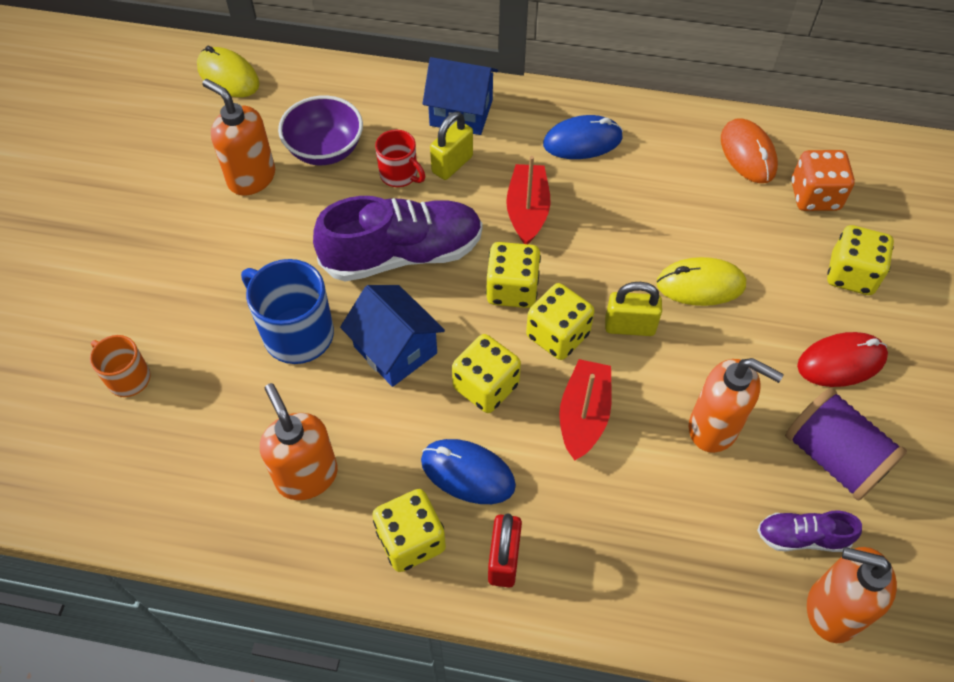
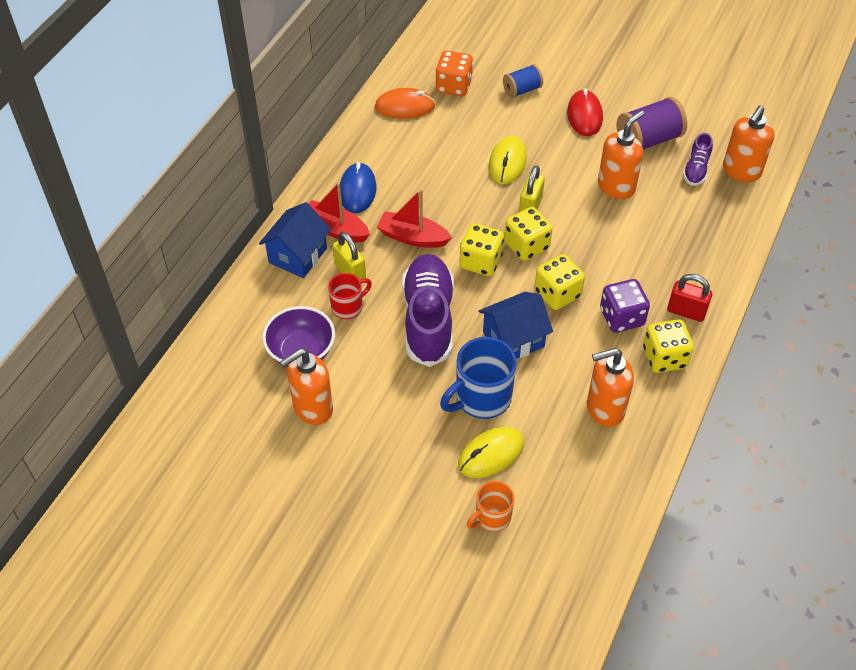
camera: 75 degrees left, 5 degrees down
(228, 76) = (181, 411): yellow mouse -> yellow mouse (491, 454)
(468, 473) = (621, 317): blue mouse -> purple dice
(583, 415) = (592, 247): red boat -> red boat (335, 229)
(851, 275) = (522, 90): yellow dice -> blue spool

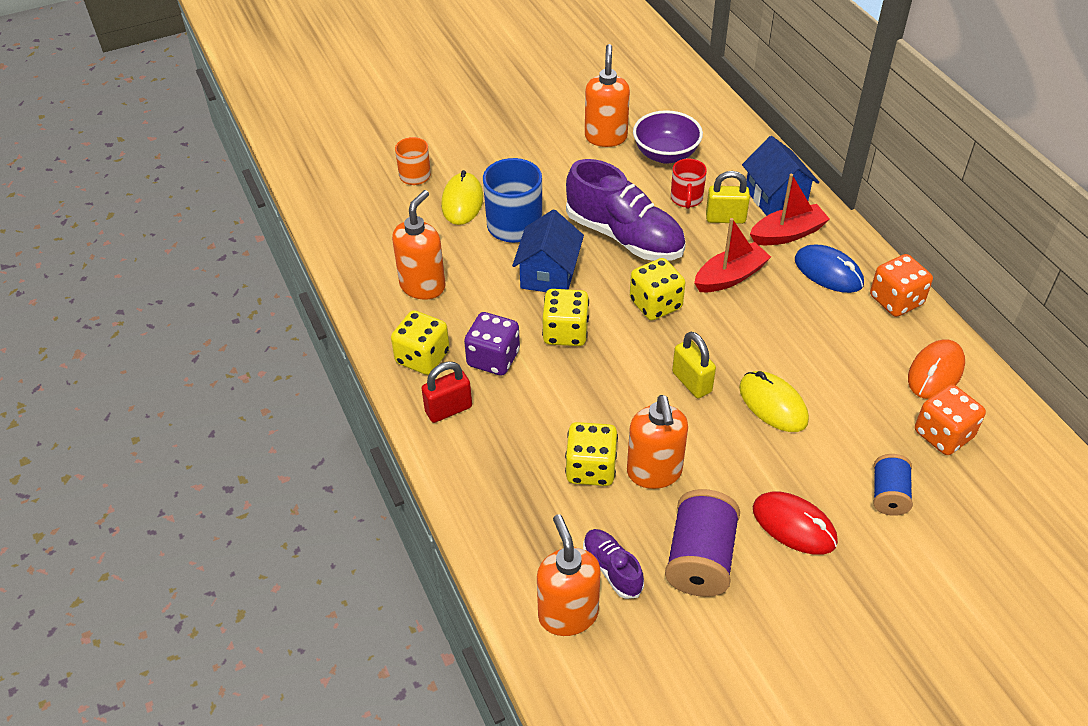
camera: 130 degrees right, 5 degrees down
(355, 147) = (896, 300): none -> orange dice
(526, 246) = (643, 347): yellow dice -> yellow dice (591, 468)

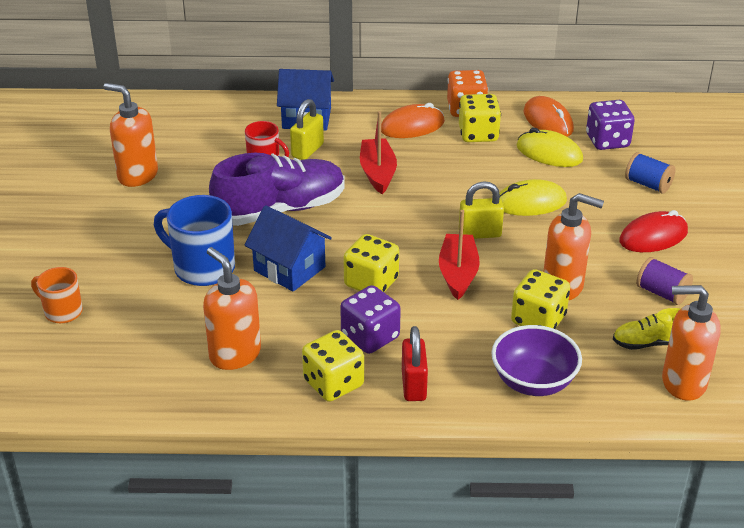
camera: 65 degrees left, 10 degrees down
(462, 202) = (137, 291): yellow mouse -> yellow mouse (549, 153)
(612, 569) = (649, 343): purple shoe -> yellow shoe
(655, 304) = (377, 221): yellow dice -> yellow dice (478, 134)
(665, 154) = (197, 152): purple bowl -> purple bowl (533, 381)
(700, 559) = (662, 293): purple spool -> purple spool, size x0.61
(787, 234) = (353, 128): red boat -> red boat (458, 273)
(828, 272) = (412, 126): blue mouse -> orange mouse
(943, 434) = (607, 141): orange dice -> purple dice

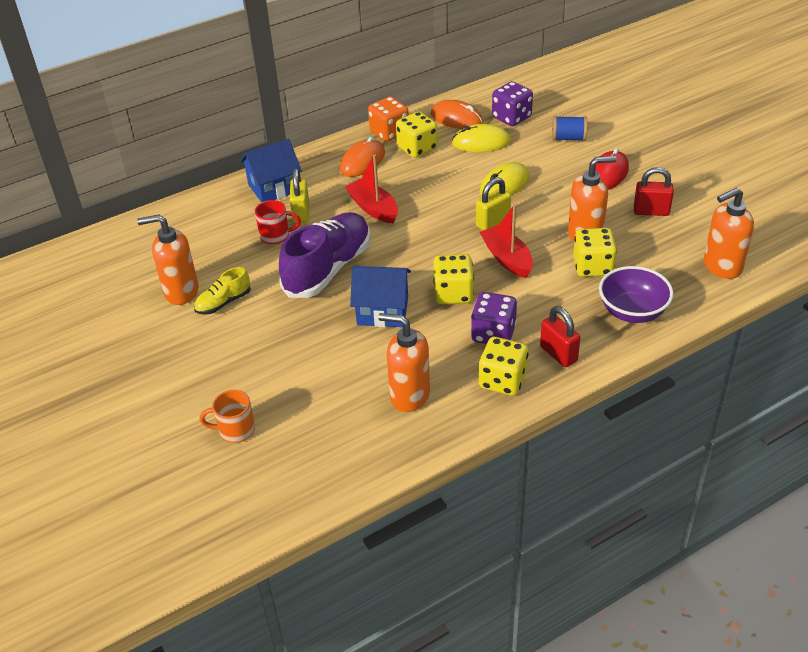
camera: 30 degrees left, 5 degrees up
(202, 268) = (314, 341): blue mug -> none
(649, 343) = (676, 249): yellow shoe -> yellow shoe (223, 302)
(662, 293) = (651, 211): purple spool -> red padlock

